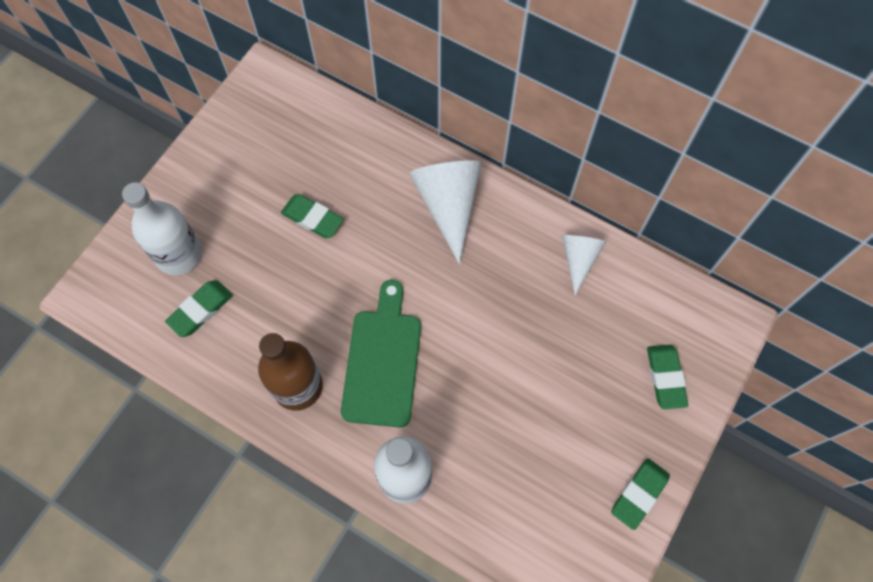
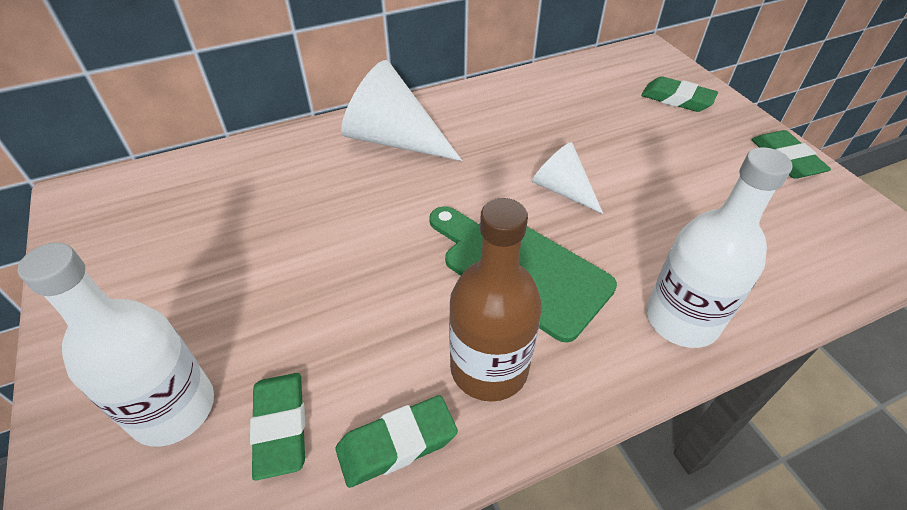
camera: 55 degrees left, 20 degrees down
(313, 218) = (291, 242): green eraser -> green eraser (397, 444)
(579, 260) = (527, 94): white cone -> white cone (562, 190)

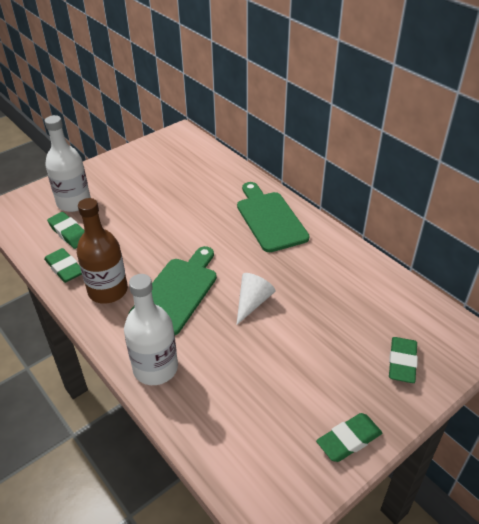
camera: 75 degrees right, 5 degrees down
(281, 427) = (69, 233): green eraser -> green eraser turned 75 degrees clockwise
(394, 139) = (270, 219): white cone -> green cutting board

